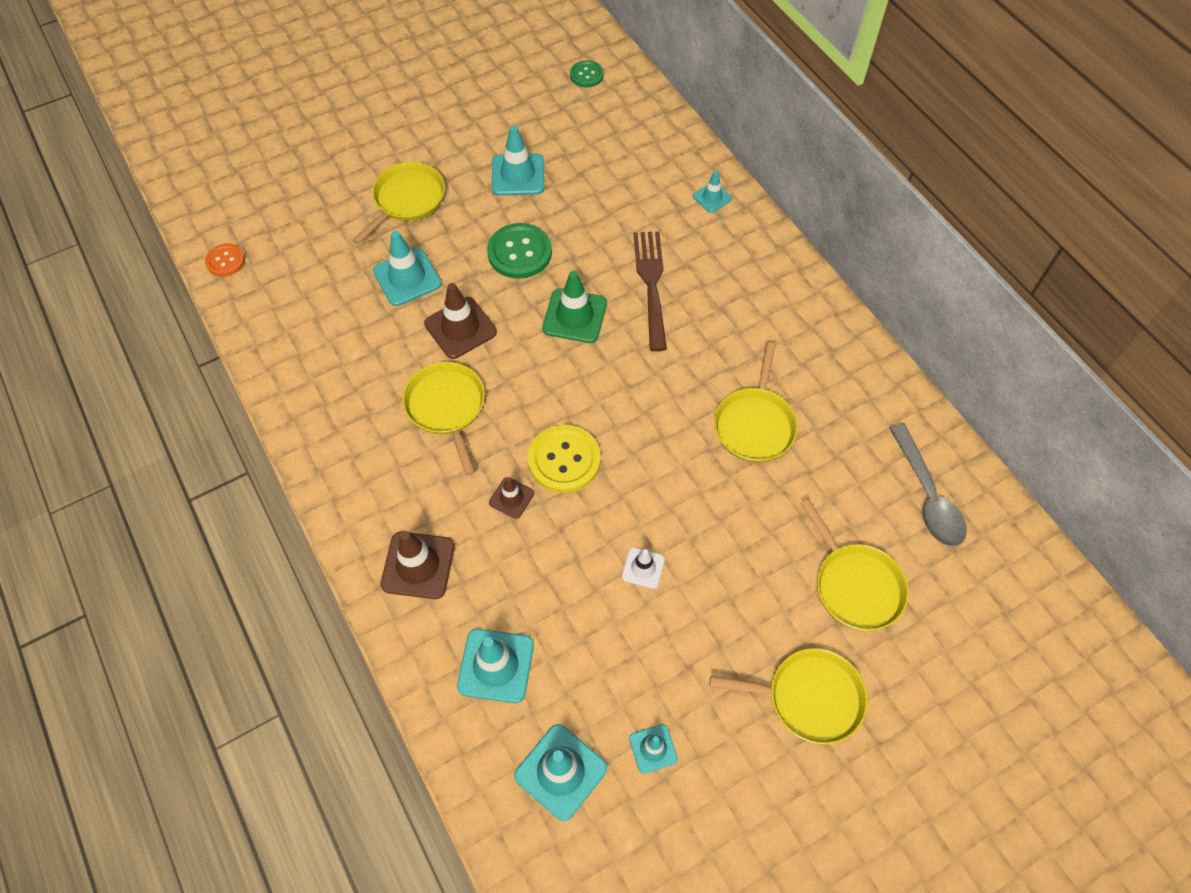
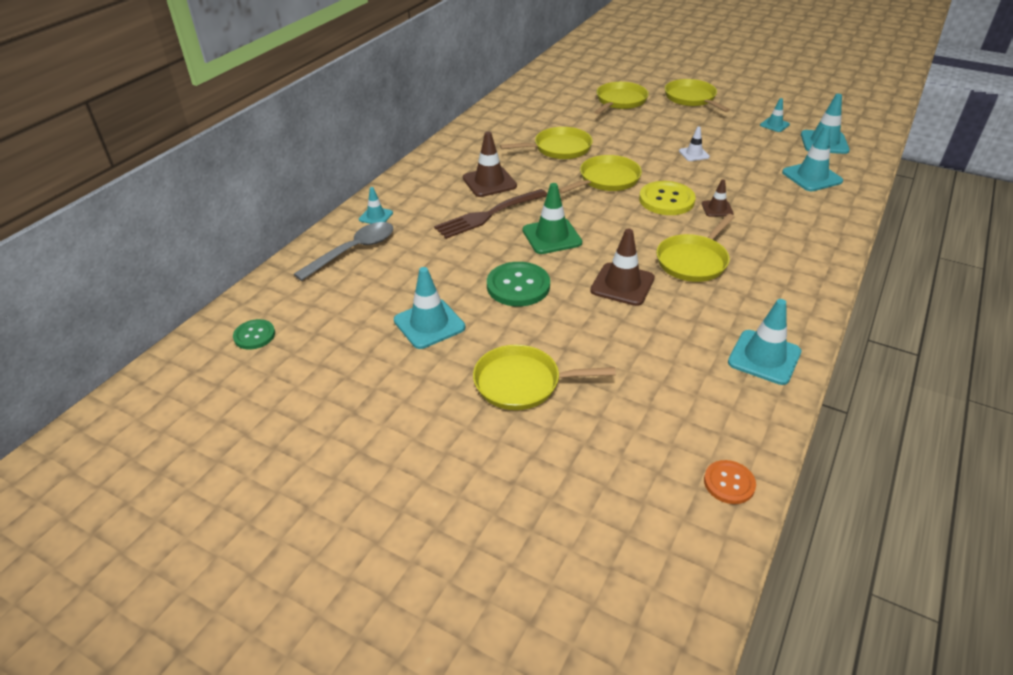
camera: 120 degrees left, 20 degrees down
(407, 277) = (608, 337): turquoise traffic cone -> turquoise traffic cone (764, 357)
(418, 565) = (806, 224): brown traffic cone -> brown traffic cone (489, 182)
(648, 429) = (606, 179): none -> yellow pan
(927, 496) = (544, 96): grey spoon -> grey spoon (353, 251)

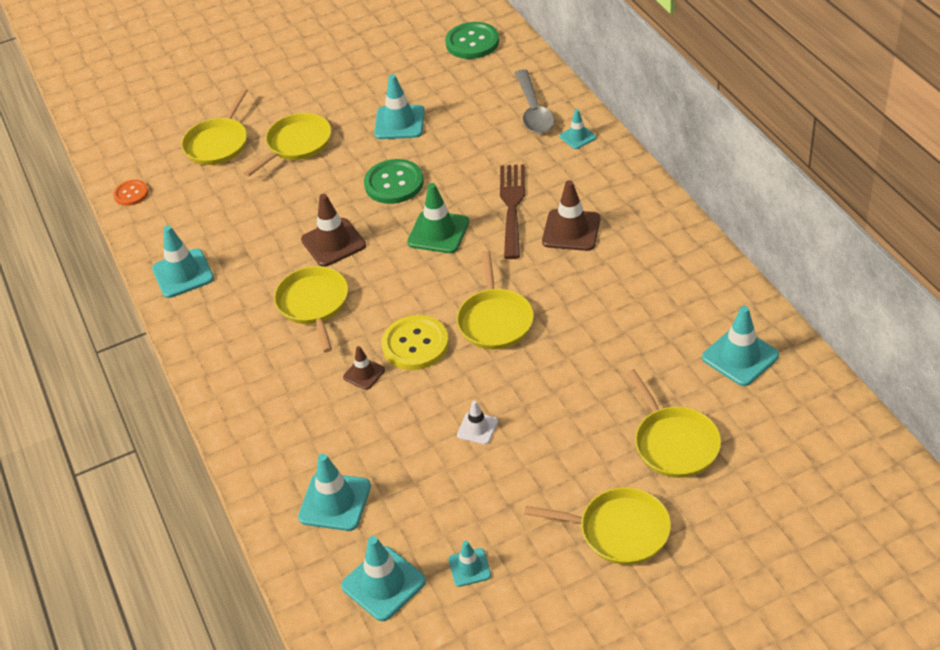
camera: 130 degrees right, 5 degrees up
(254, 335) = (472, 42): green button -> green button, size x1.69
(537, 101) = (740, 357): none -> turquoise traffic cone
(559, 148) = (595, 316): yellow pan -> yellow pan (218, 143)

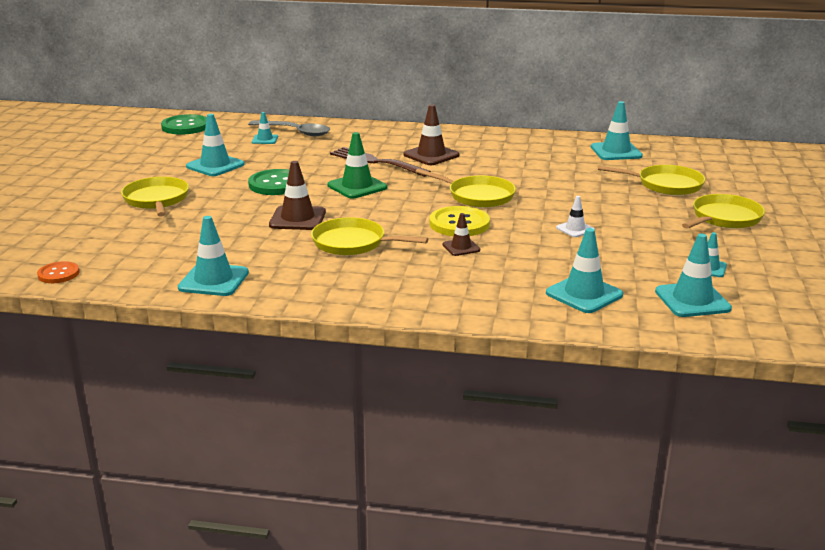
camera: 60 degrees left, 20 degrees down
(218, 143) = (83, 224): yellow pan -> none
(577, 137) = (347, 130): turquoise traffic cone -> turquoise traffic cone (265, 139)

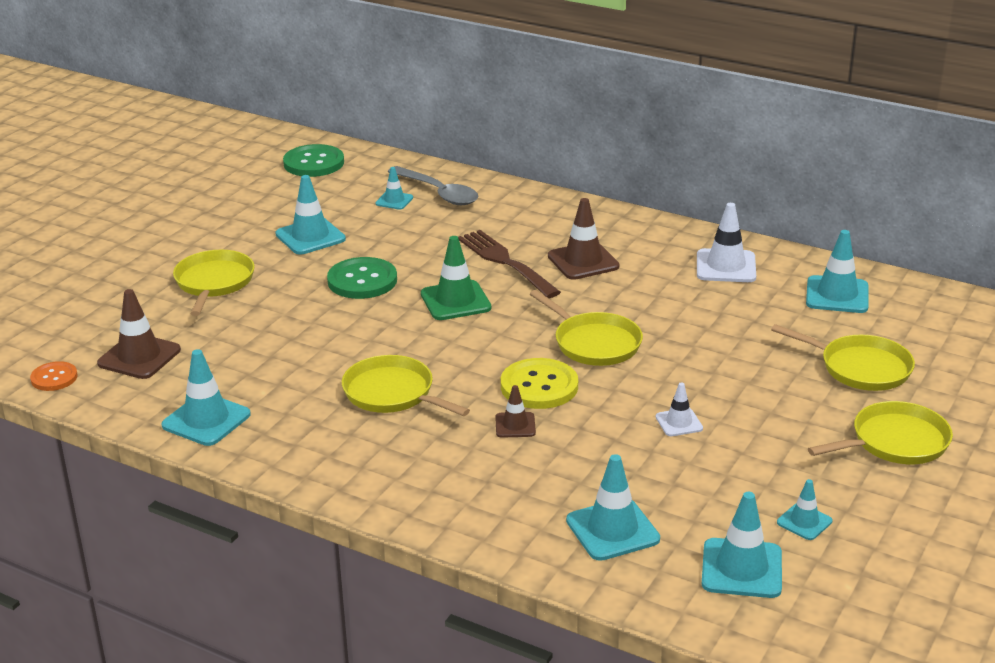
camera: 20 degrees right, 5 degrees up
(297, 219) = (353, 342): brown traffic cone -> brown traffic cone (139, 357)
(531, 146) = (726, 266): none -> white traffic cone

